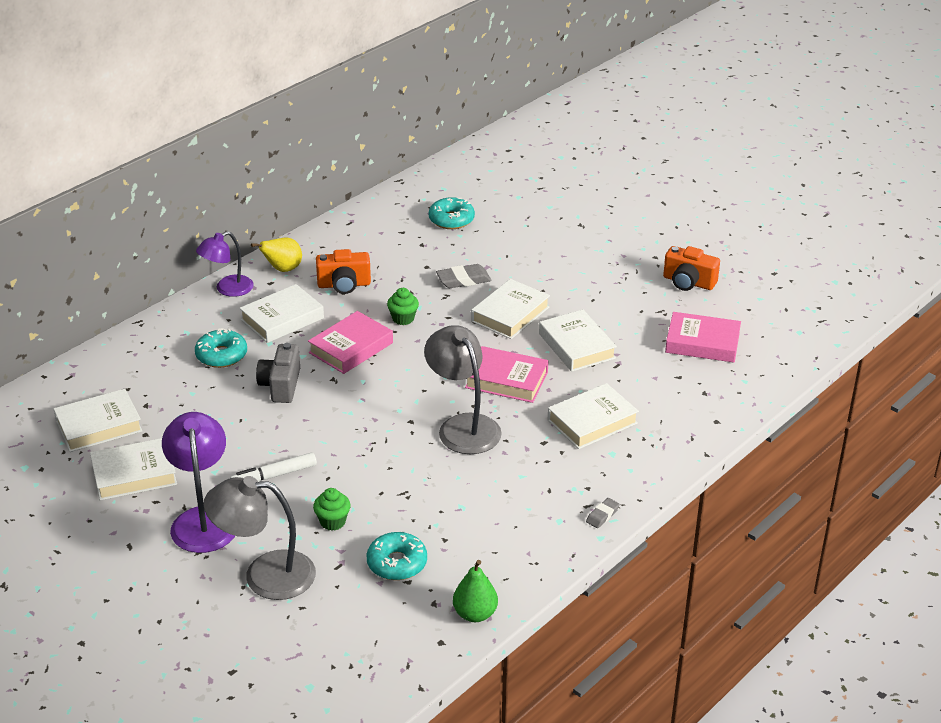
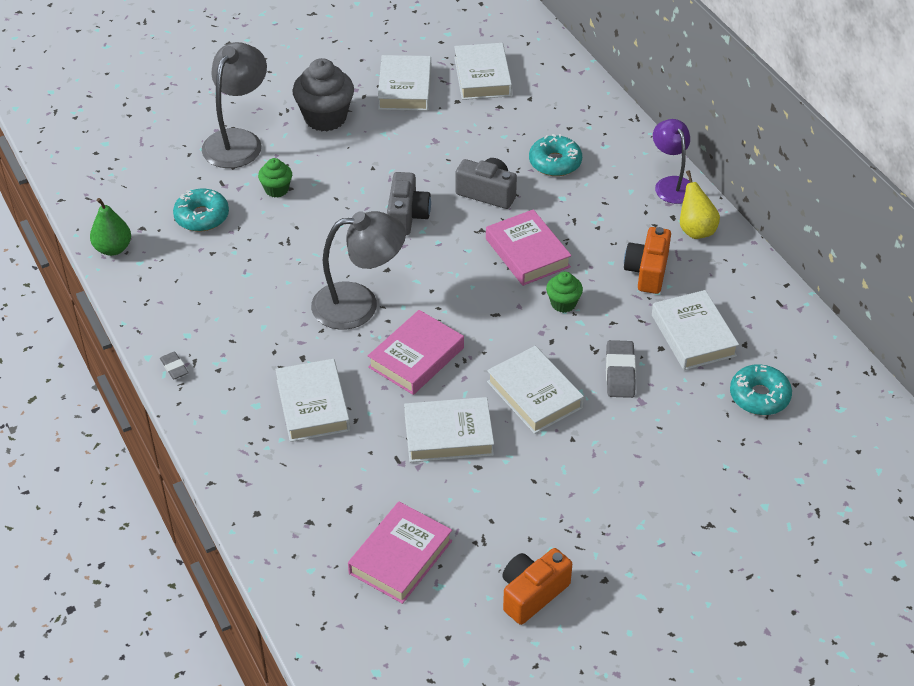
camera: 110 degrees right, 10 degrees up
(203, 519) = (325, 118): purple lamp -> grey cupcake
(274, 475) = (357, 166): white marker -> none
(282, 319) = (600, 213): white book -> white book (693, 335)
(334, 426) = (407, 216): none -> grey camera

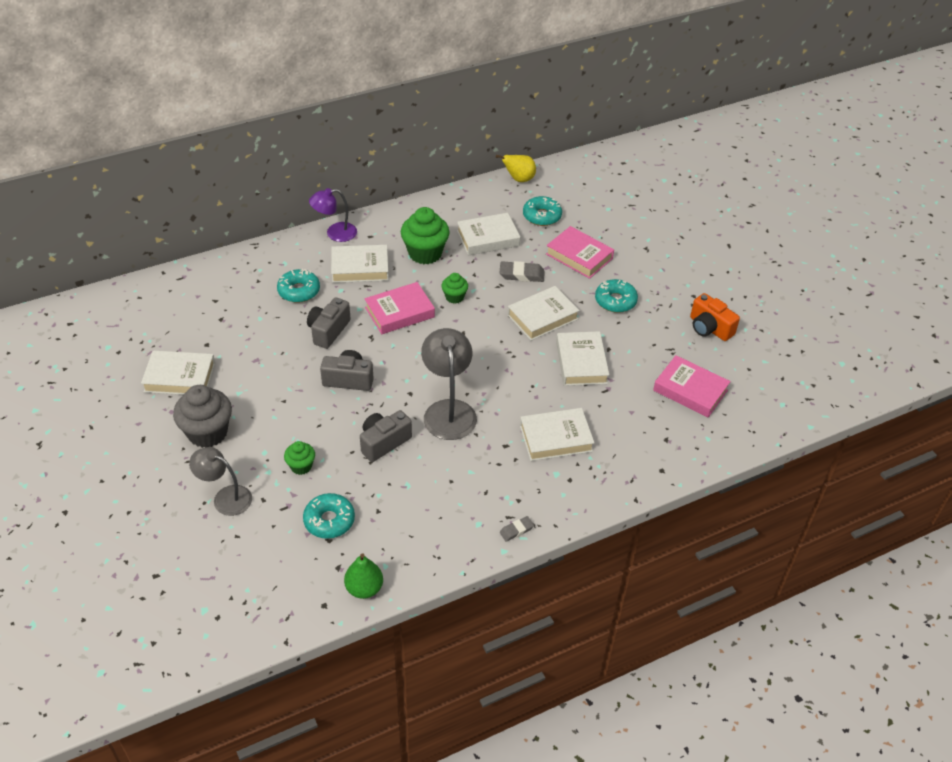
camera: 90 degrees left, 0 degrees up
(238, 140) = (225, 497): grey lamp -> grey lamp, size x0.66
(309, 251) = (384, 442): none -> grey camera
(416, 357) = (506, 378): pink book -> pink book (579, 256)
(482, 77) = (178, 327): white book -> white book (360, 268)
(578, 479) = (615, 301): none -> turquoise donut
(647, 271) = (425, 253): orange camera -> green cupcake
(695, 230) = (385, 227): yellow pear -> yellow pear (519, 179)

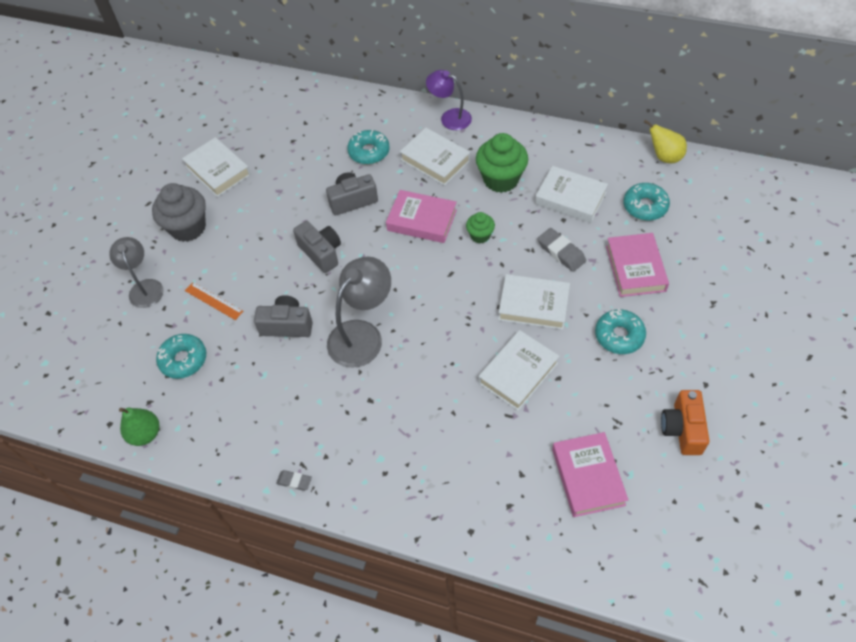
camera: 50 degrees right, 10 degrees up
(301, 466) = (214, 301): green cupcake -> orange ruler
(555, 438) = (416, 426): white book -> none

